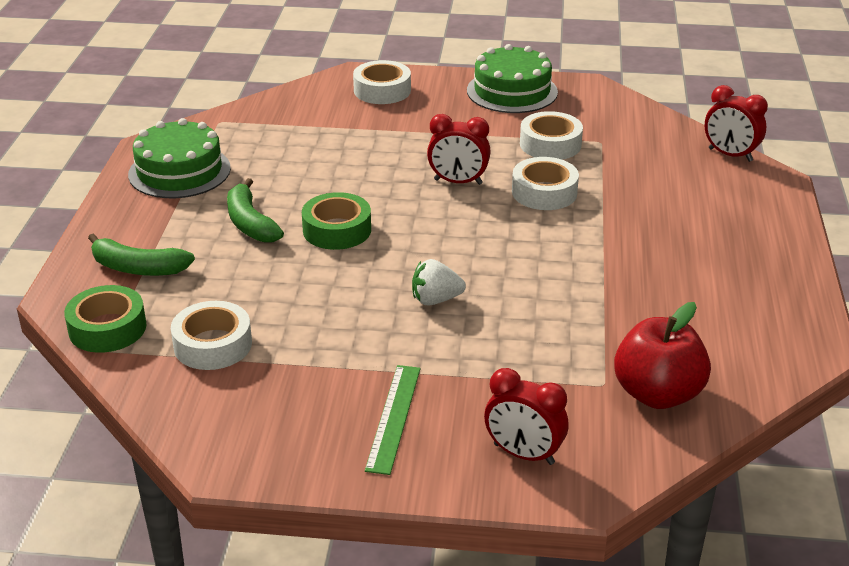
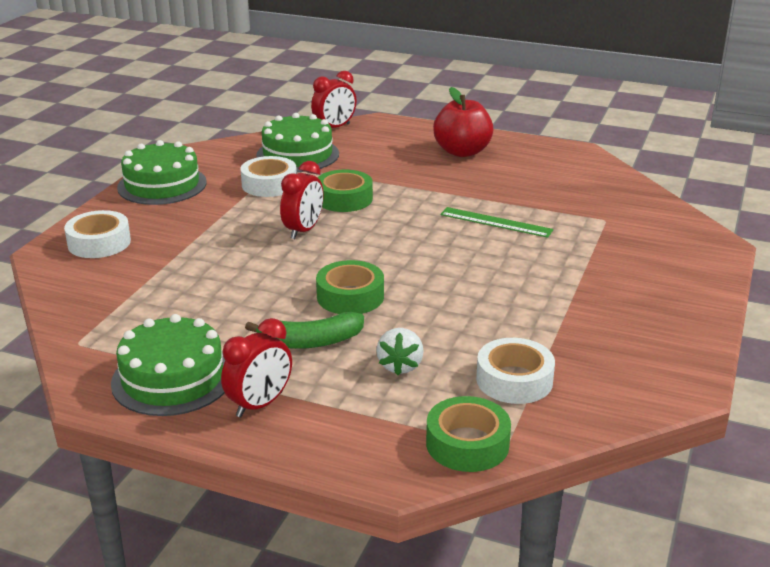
camera: 75 degrees left, 5 degrees down
(138, 268) = (361, 418): green banana -> none
(393, 417) = (633, 303): green ruler -> green ruler (496, 222)
(435, 300) = (481, 265): white strawberry -> white strawberry (400, 366)
(524, 454) = (679, 259): red clock -> red clock (260, 404)
(544, 192) = (344, 199): white tape -> green tape
(636, 146) = (297, 154): none -> green cake
(657, 394) = (619, 204): red apple -> red apple (462, 152)

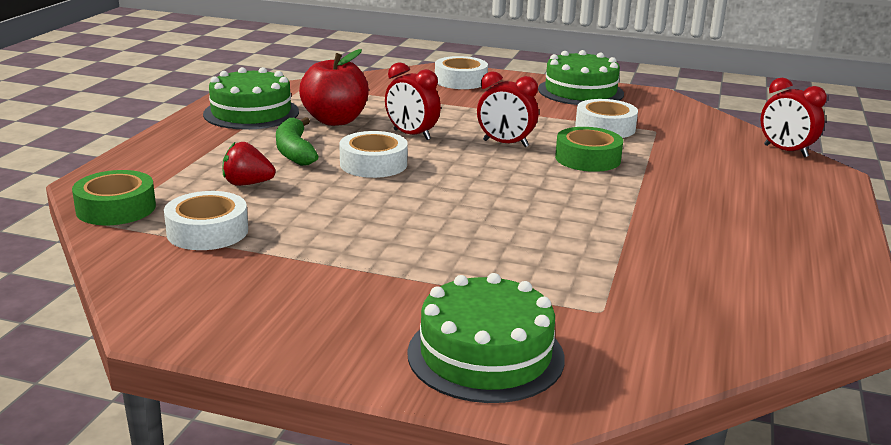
camera: 85 degrees right, 5 degrees down
(260, 404) = (206, 138): red clock -> red clock (411, 135)
(297, 154) = (690, 136): green cake -> green cake (485, 355)
(350, 296) = (373, 164): green tape -> white tape
(400, 366) = (247, 184): white strawberry -> red strawberry
(462, 152) = (773, 220): red apple -> red apple (335, 120)
(496, 222) = (561, 235): green ruler -> none

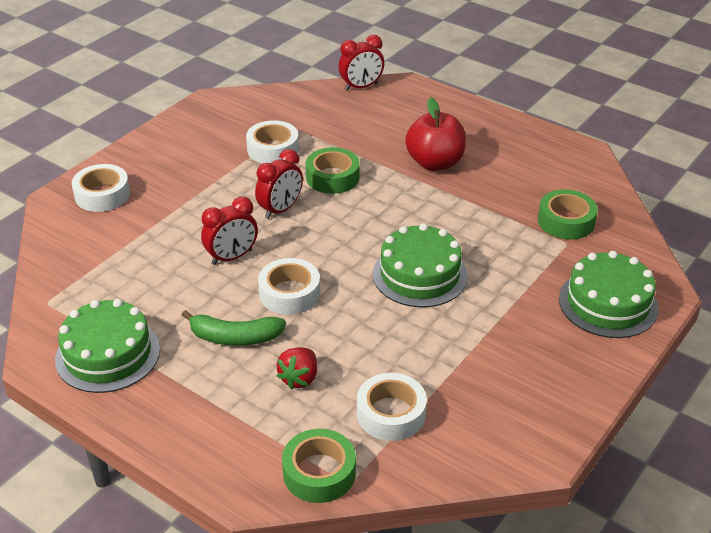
camera: 70 degrees left, 15 degrees up
(335, 120) = (167, 298): red apple -> red apple (435, 163)
(580, 91) = (179, 135): green cake -> green cake (420, 275)
(652, 306) = (566, 221): none -> green tape

